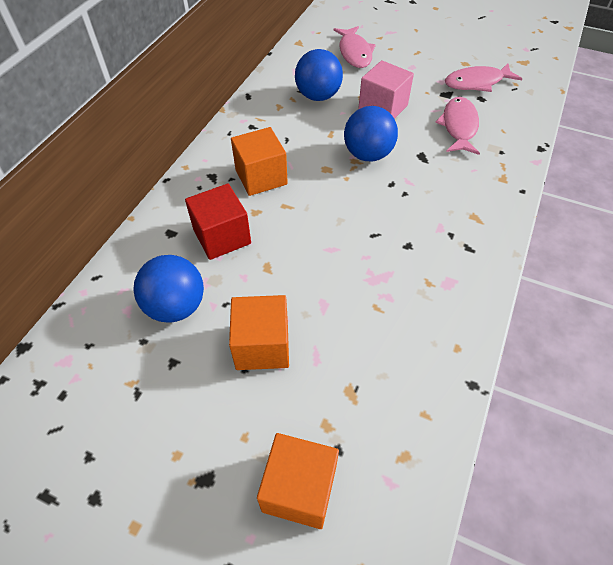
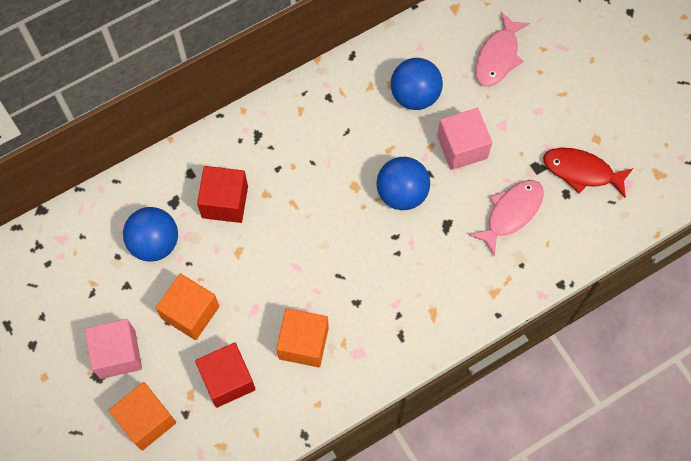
camera: 35 degrees right, 15 degrees up
(211, 438) = (117, 354): none -> pink cube
(261, 177) = (295, 161): orange cube -> orange cube (303, 343)
(352, 384) = (227, 380): none -> red cube
(477, 83) = (582, 171): pink fish -> red fish

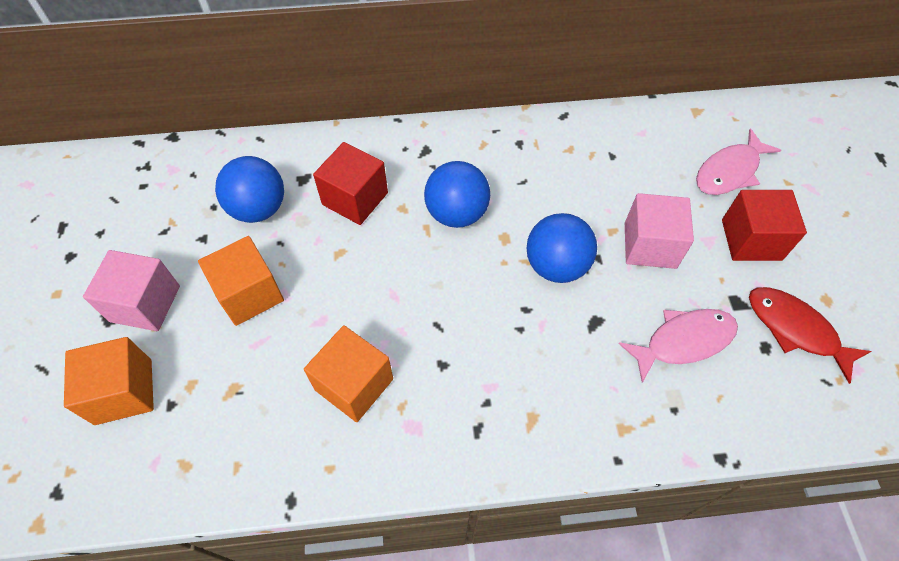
camera: 25 degrees right, 10 degrees down
(227, 380) = (242, 387): red cube -> red cube (751, 240)
(415, 95) = (616, 174): blue ball -> blue ball (456, 214)

